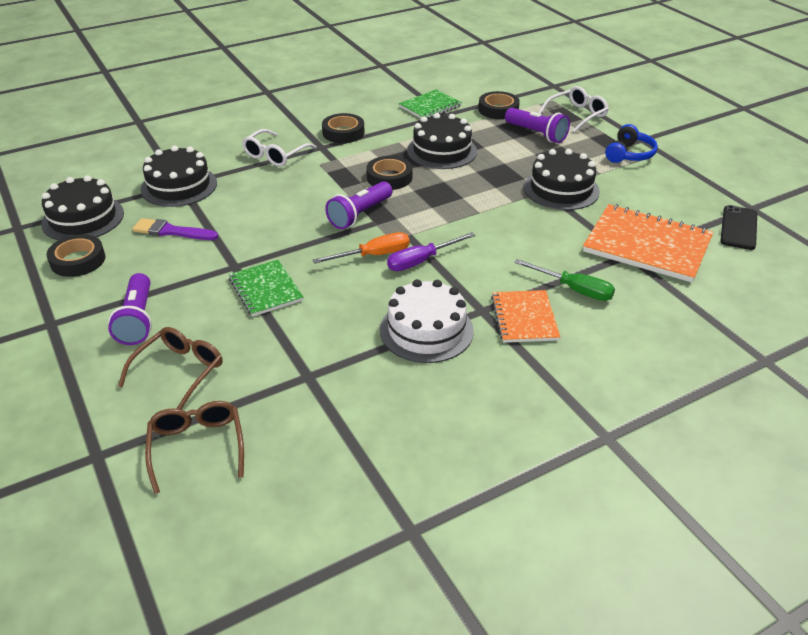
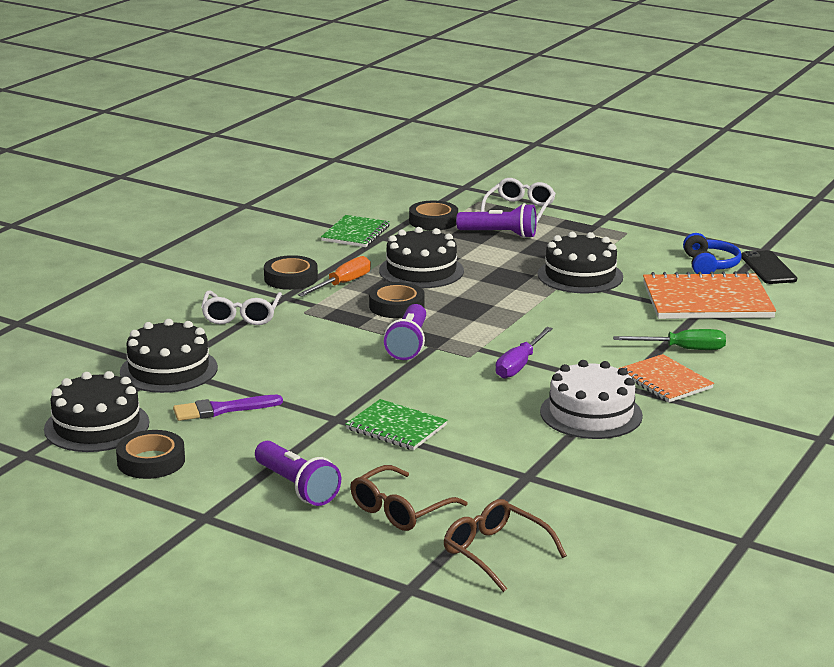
camera: 30 degrees left, 15 degrees down
(179, 371) = (400, 510): brown glasses -> brown glasses turned 135 degrees counterclockwise
(374, 255) = (467, 373): orange screwdriver -> orange screwdriver (343, 284)
(629, 154) = (609, 232): blue headphones -> blue headphones (709, 265)

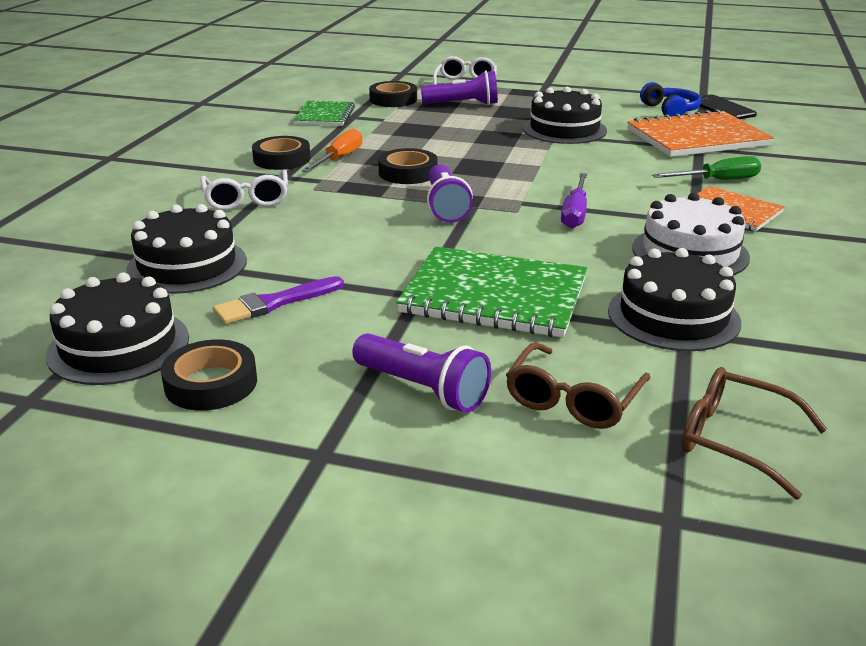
camera: 15 degrees left, 5 degrees up
(396, 427) = (494, 296): green notebook -> green notebook, size x1.68
(421, 271) = (410, 140): black cake -> black cake (673, 316)

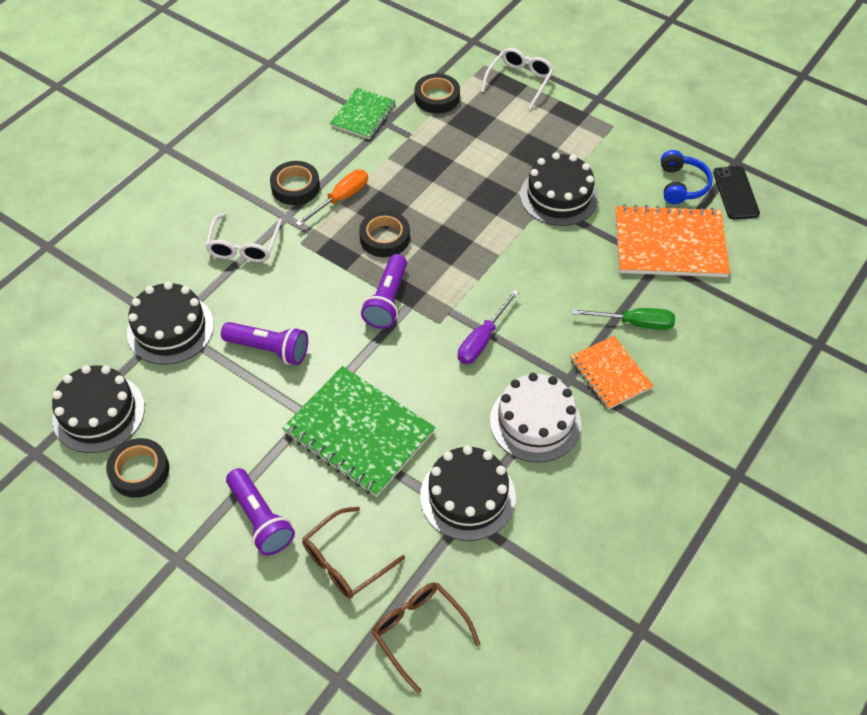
camera: 20 degrees right, 25 degrees up
(274, 303) = (210, 394): purple brush -> none
(463, 104) = (495, 123): purple flashlight -> purple flashlight (269, 349)

